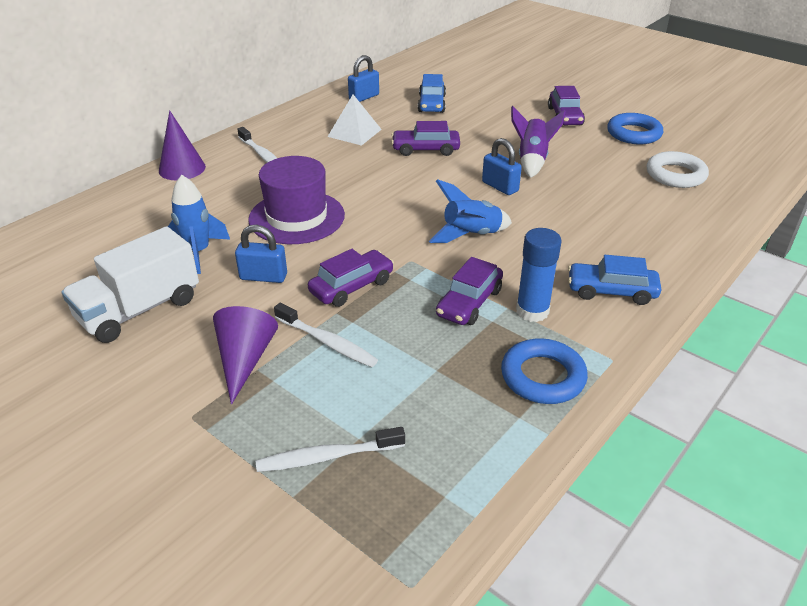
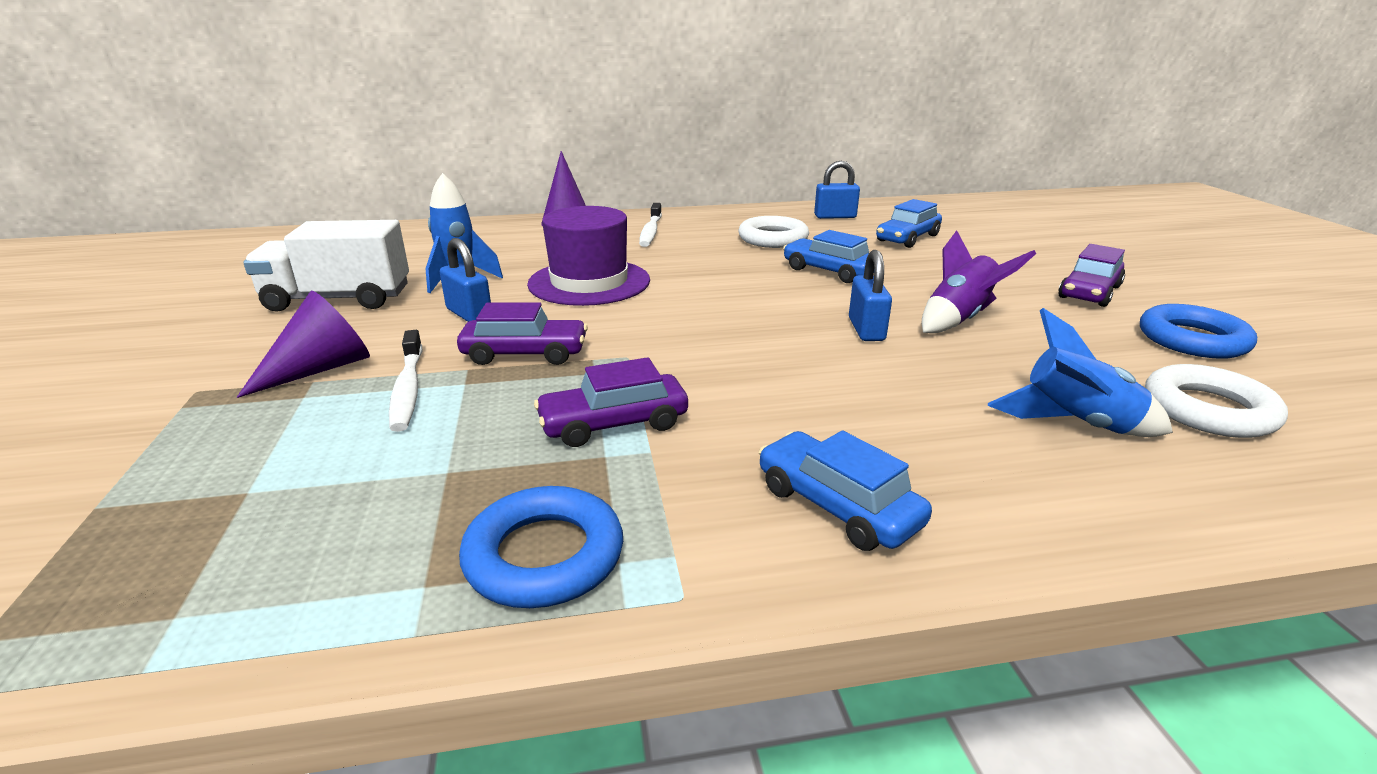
camera: 40 degrees right, 10 degrees down
(327, 457) = (190, 490): white toothbrush -> none
(354, 133) = (773, 239): white pyramid -> white ring
(425, 149) = (829, 271): purple car -> blue car
(471, 235) = (741, 361): blue rocket -> blue rocket (1075, 425)
(532, 311) = (674, 471): blue glue stick -> none

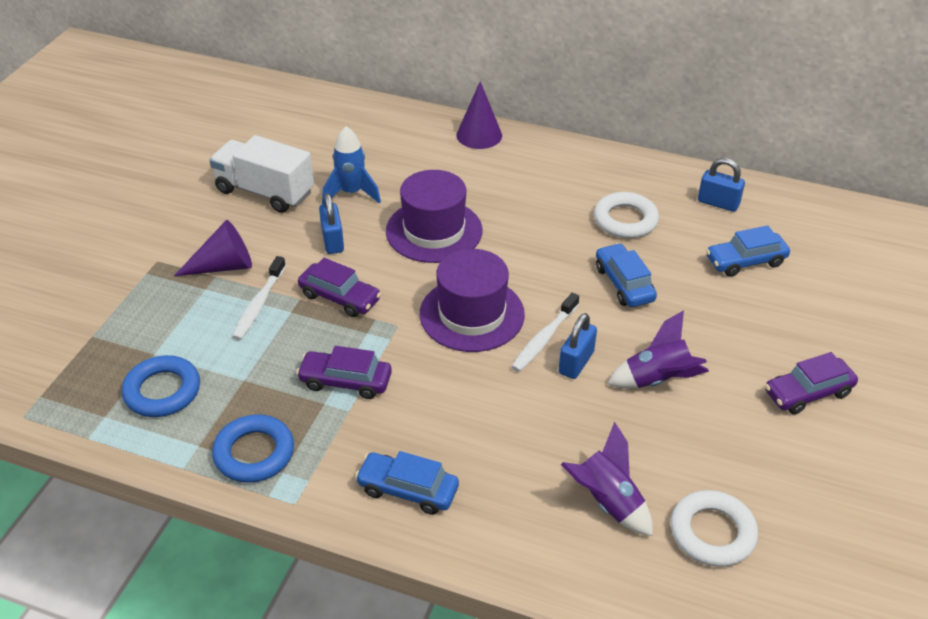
camera: 30 degrees right, 15 degrees up
(650, 232) = (534, 173): white toothbrush -> white toothbrush (544, 339)
(706, 326) = (472, 314): none -> purple hat
(837, 506) = (408, 490): blue car -> blue car turned 60 degrees counterclockwise
(1075, 425) = (607, 502): blue rocket -> purple rocket
(1192, 340) = (809, 475): blue ring -> blue ring (162, 391)

